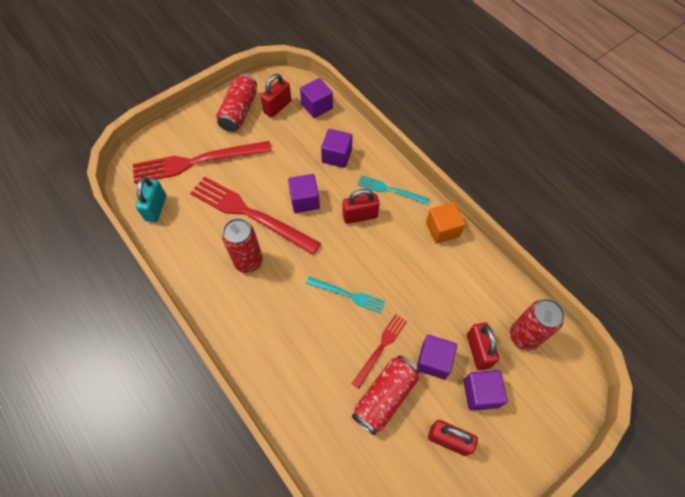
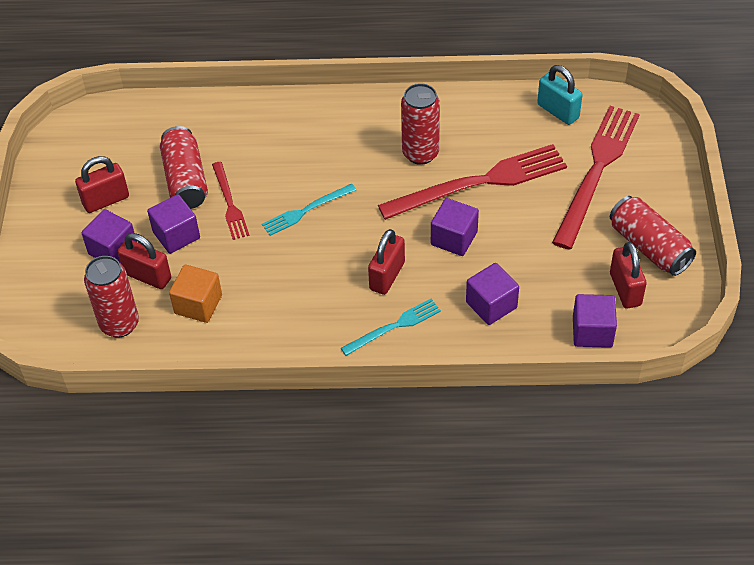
camera: 130 degrees right, 10 degrees down
(442, 229) = (297, 341): orange cube -> orange cube (198, 304)

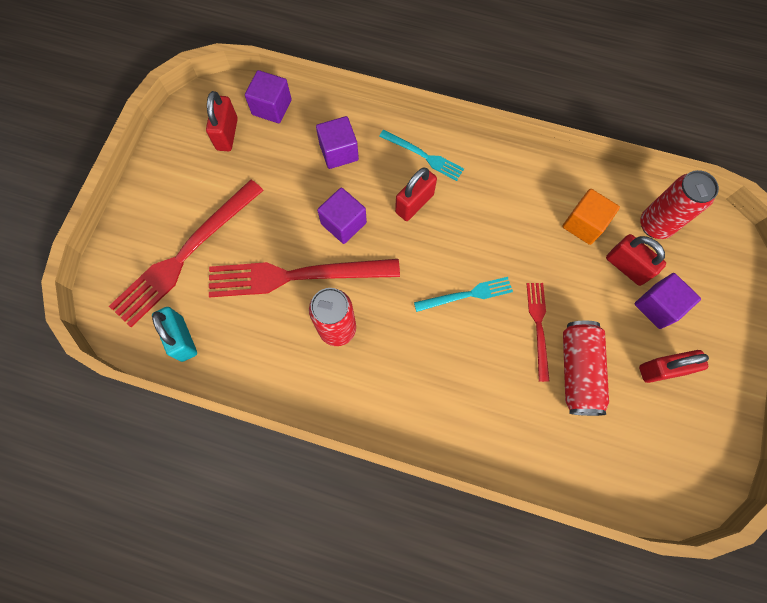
camera: 165 degrees left, 20 degrees up
(176, 235) = (595, 304): purple cube -> none
(394, 326) = (424, 156): turquoise fork -> turquoise fork turned 135 degrees counterclockwise
(649, 247) = (186, 165): red can -> none

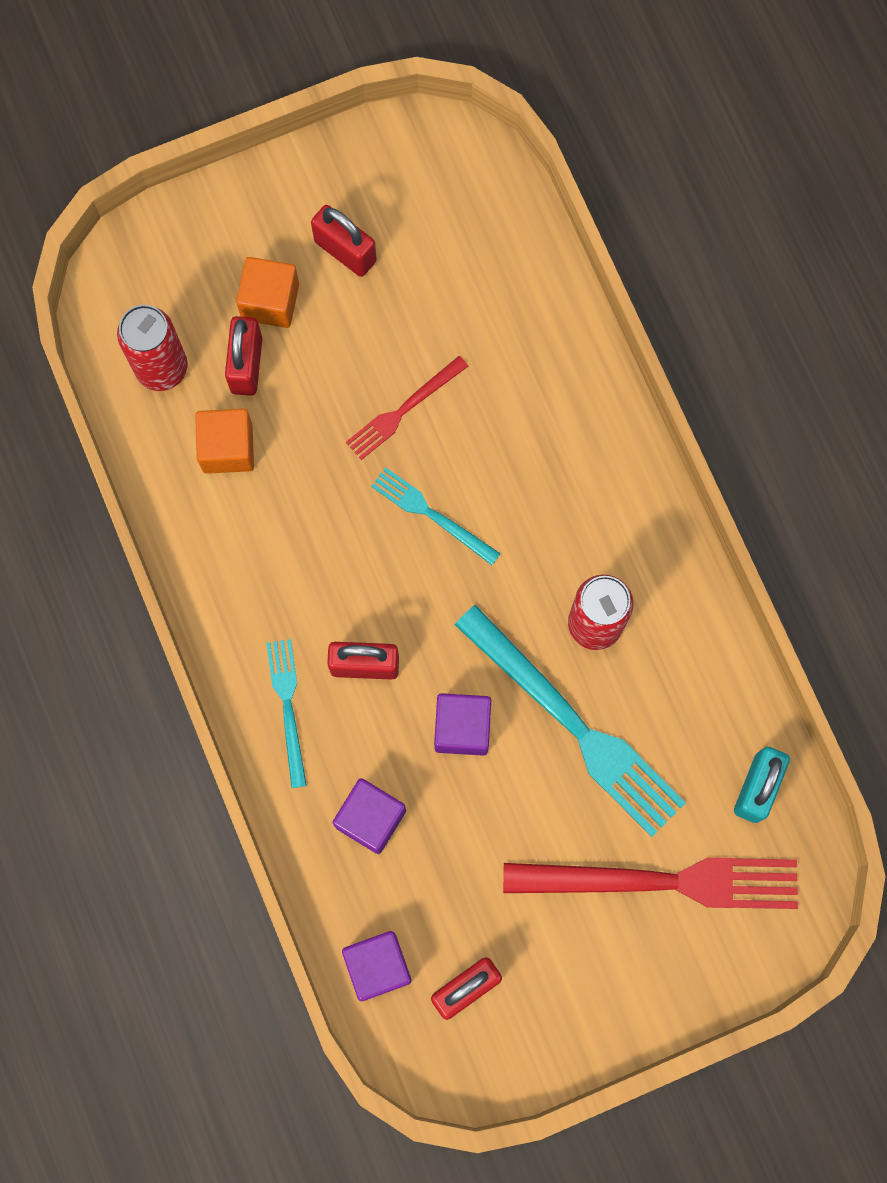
camera: 130 degrees left, 5 degrees up
(296, 276) = (574, 726): red fork -> turquoise fork
(578, 371) = (420, 334): red can -> none
(657, 306) = (270, 301): purple cube -> orange cube

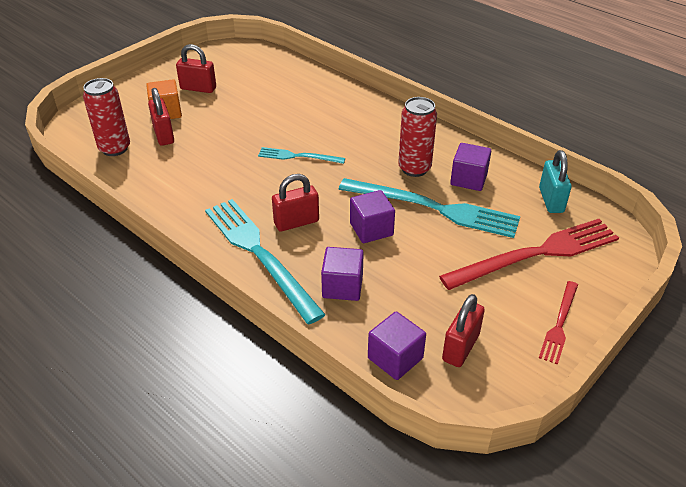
camera: 25 degrees left, 35 degrees down
(227, 448) = (167, 165): orange cube -> none
(288, 707) = (259, 254): turquoise fork -> turquoise fork, size x1.93
(404, 410) = (259, 127): red fork -> red fork (559, 324)
(663, 686) = (468, 179): none -> purple cube

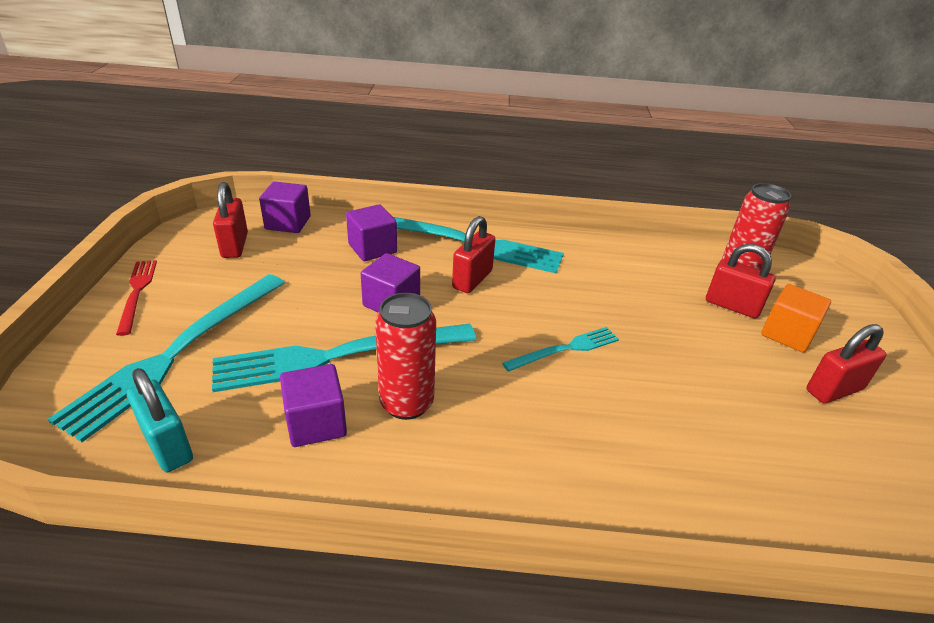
camera: 140 degrees right, 5 degrees down
(536, 254) = (177, 353): red fork -> turquoise fork

